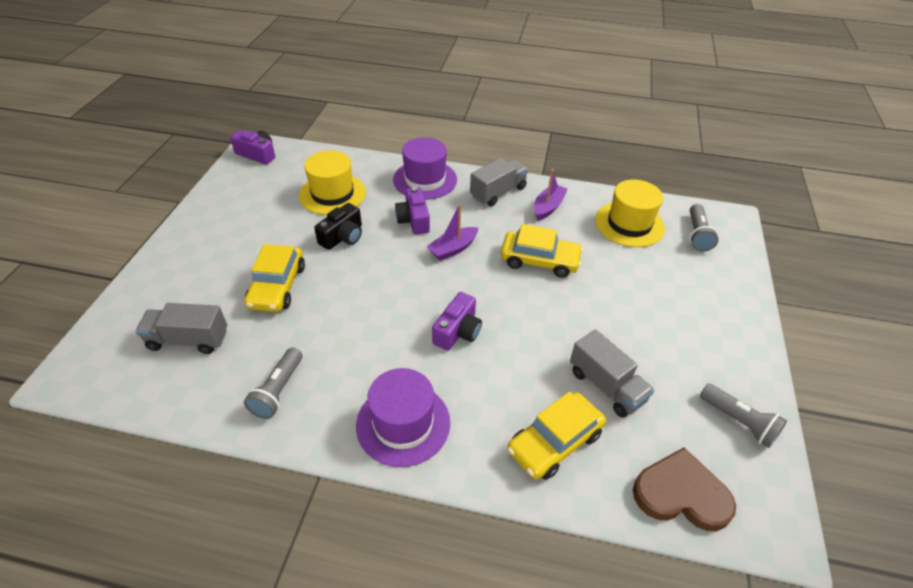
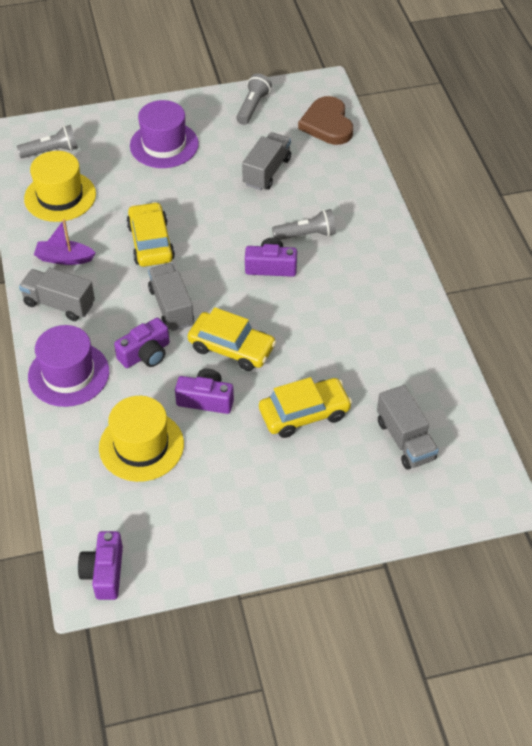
camera: 115 degrees left, 5 degrees up
(278, 390) = (404, 349): grey flashlight -> grey flashlight (306, 235)
(343, 237) = (206, 399): black camera -> purple camera
(403, 423) = (376, 264): purple hat -> purple hat (164, 145)
(453, 249) = (171, 307): purple boat -> grey truck
(554, 442) = (332, 185): yellow car -> yellow car (231, 348)

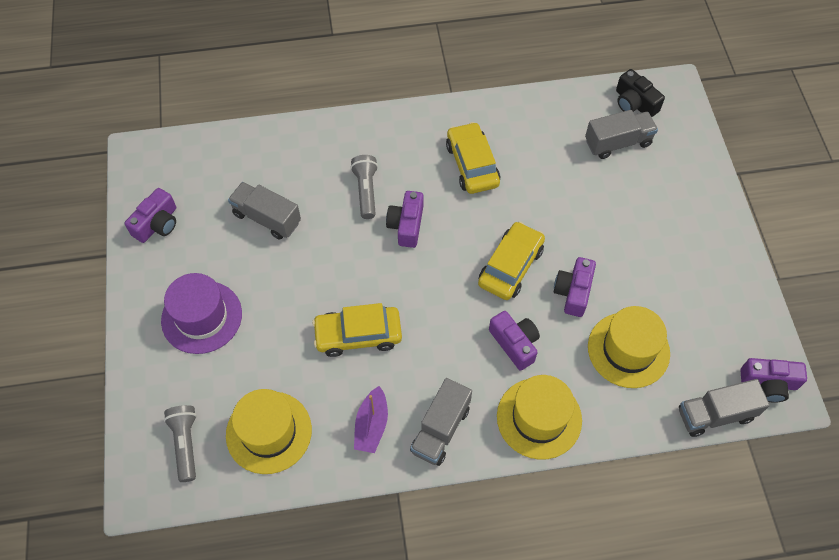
camera: 85 degrees left, 10 degrees up
(68, 374) = (539, 418): purple hat -> yellow hat
(171, 307) = (453, 318): grey truck -> grey truck (715, 414)
(252, 107) = (157, 224): grey flashlight -> purple camera
(304, 413) = (590, 213): yellow car -> yellow car (472, 164)
(327, 124) = (203, 157): brown heart -> none
(467, 457) = (634, 103): none -> black camera

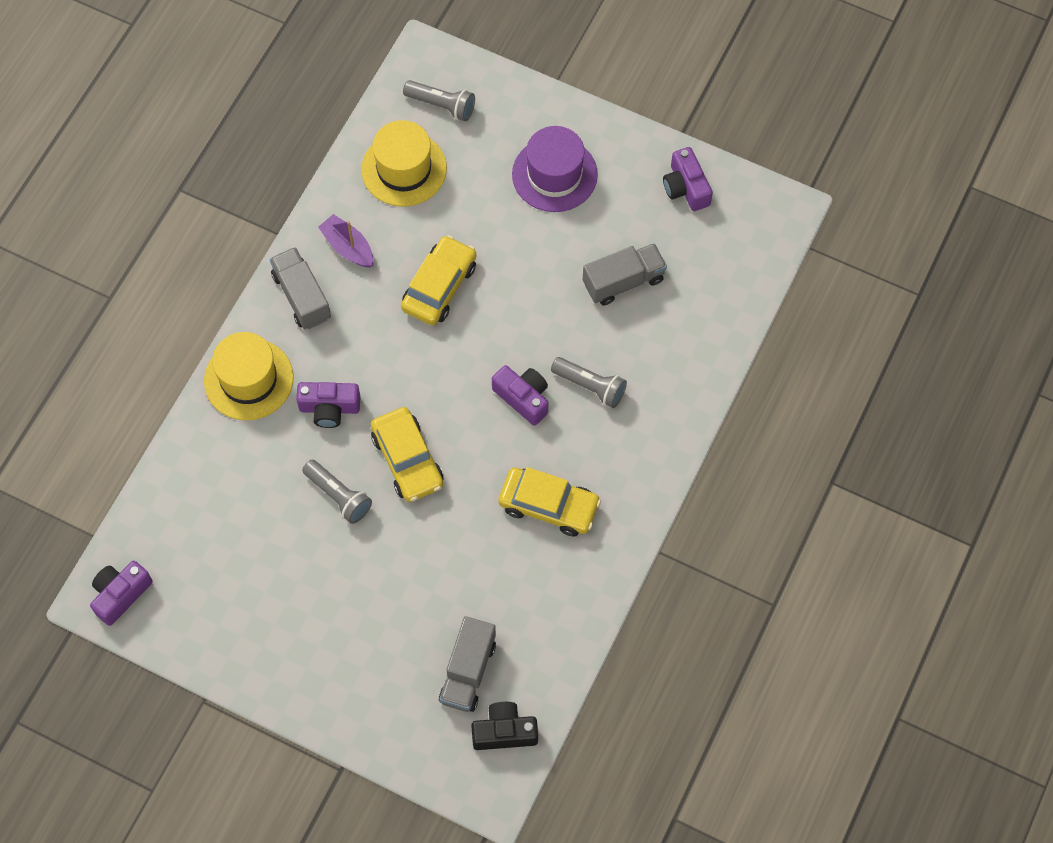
camera: 125 degrees right, 5 degrees up
(573, 292) = (338, 496): purple camera -> grey flashlight
(628, 350) = (247, 500): yellow hat -> none
(715, 414) = (133, 525): grey truck -> none

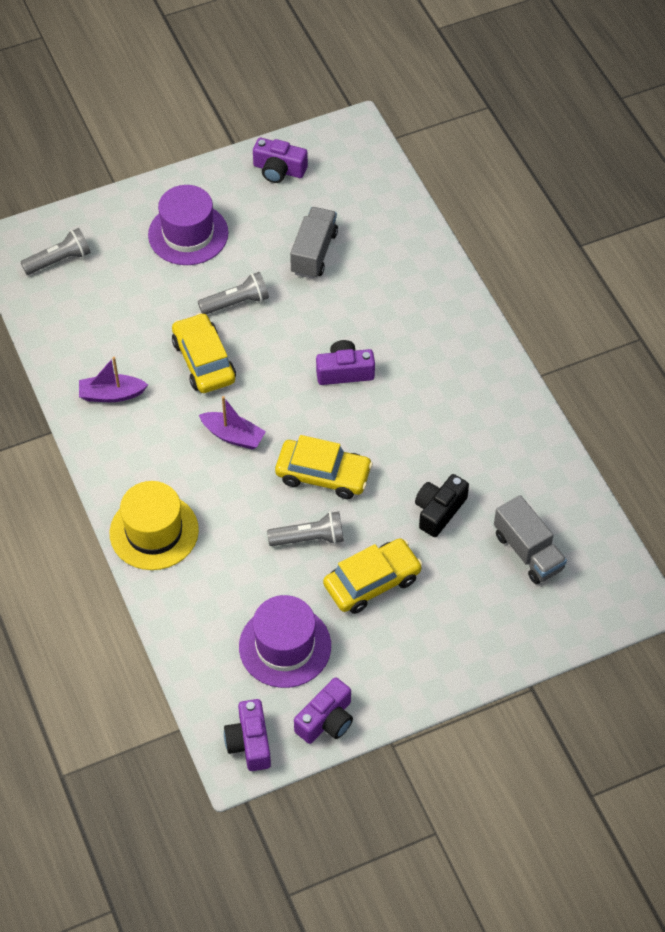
camera: 50 degrees left, 10 degrees down
(225, 554) = (285, 646): none -> purple hat
(302, 296) = (121, 451): grey truck -> none
(329, 408) = (231, 495): purple camera -> purple camera (326, 720)
(386, 365) = (233, 436): none -> purple boat
(404, 169) = (85, 317): yellow hat -> none
(504, 732) = (595, 561): black camera -> black camera (439, 511)
(549, 505) = (444, 414): yellow car -> yellow car (372, 582)
(590, 386) = (375, 326): grey flashlight -> grey flashlight (236, 302)

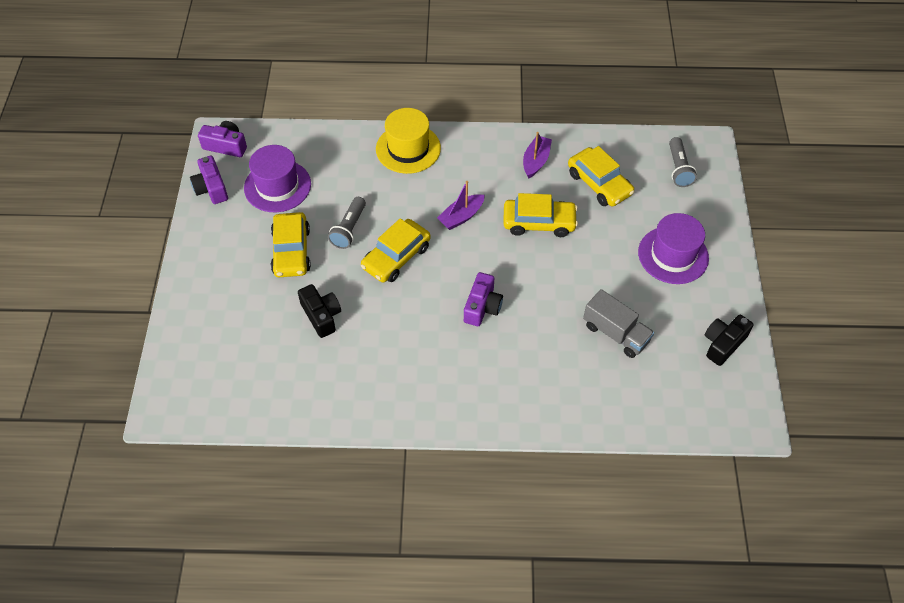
camera: 115 degrees right, 0 degrees up
(117, 324) = (599, 183): none -> yellow car
(236, 302) = (586, 262): grey flashlight -> none
(279, 170) = (723, 344): purple camera -> black camera
(528, 552) = (250, 358): grey truck -> none

